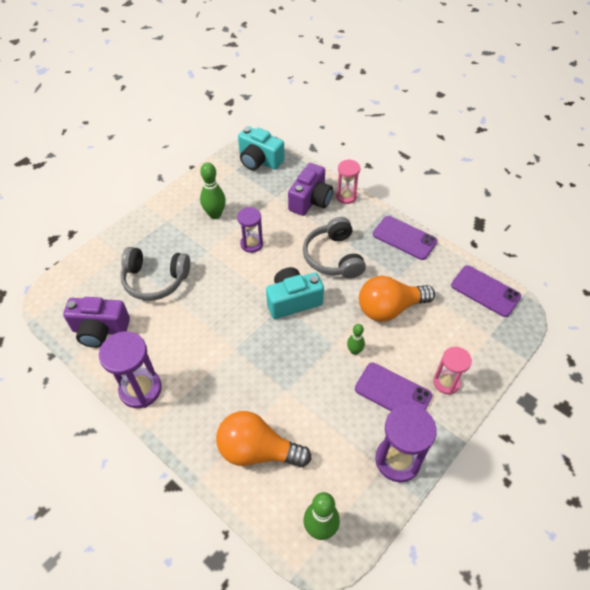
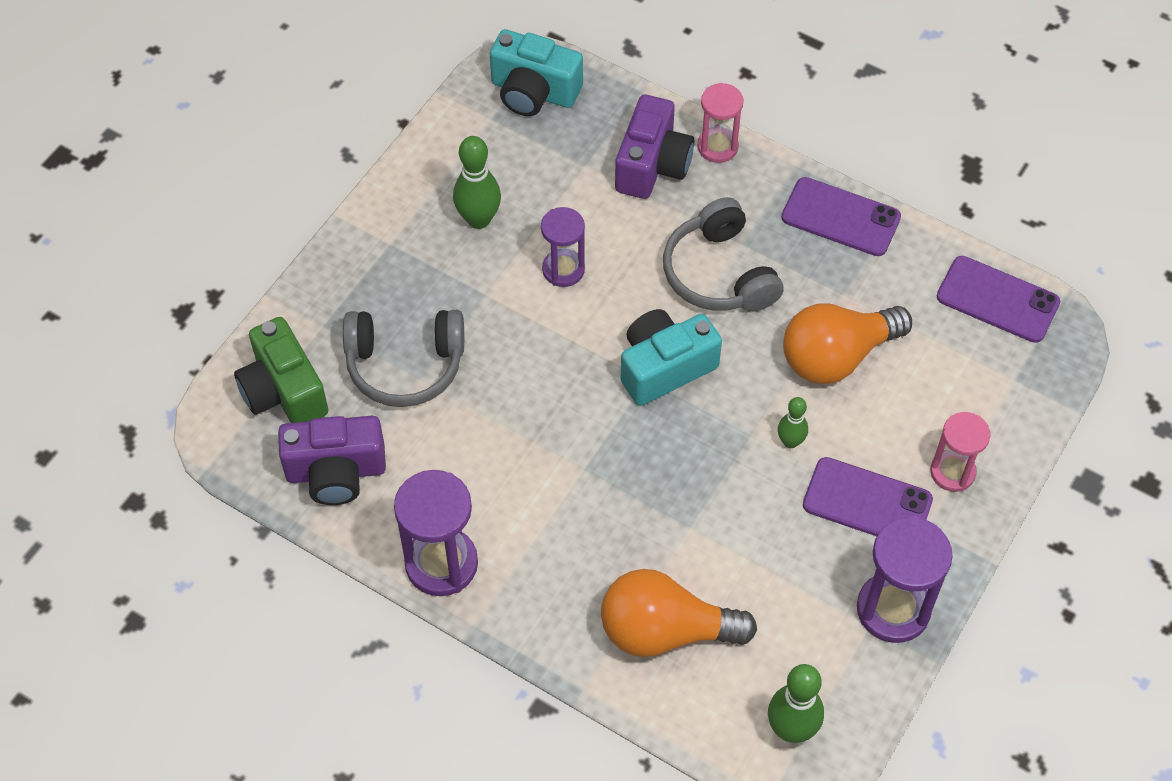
camera: 10 degrees left, 5 degrees up
(88, 284) = (283, 391): none -> green camera

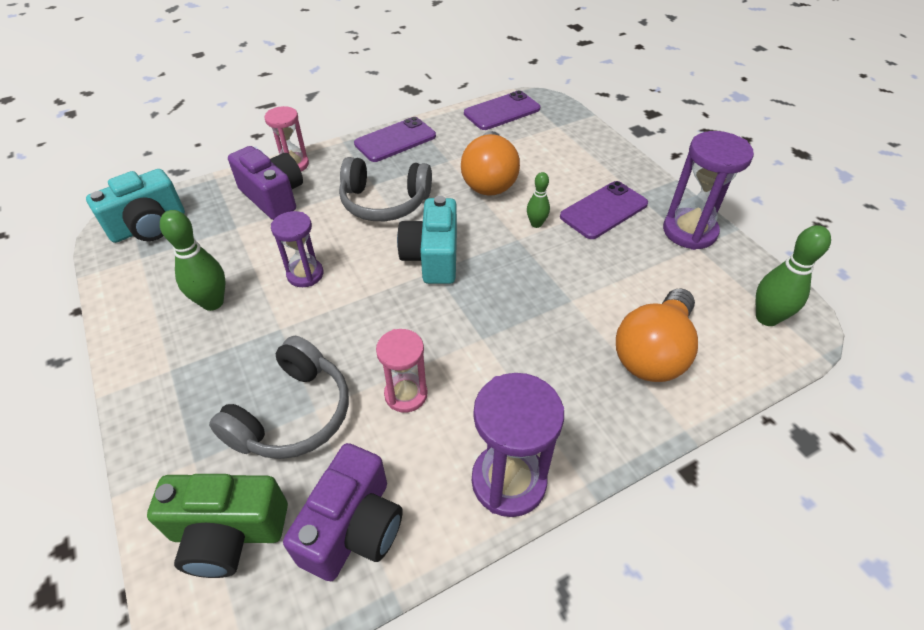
camera: 60 degrees left, 10 degrees down
(952, 472) = (603, 170): pink hourglass -> pink hourglass (406, 394)

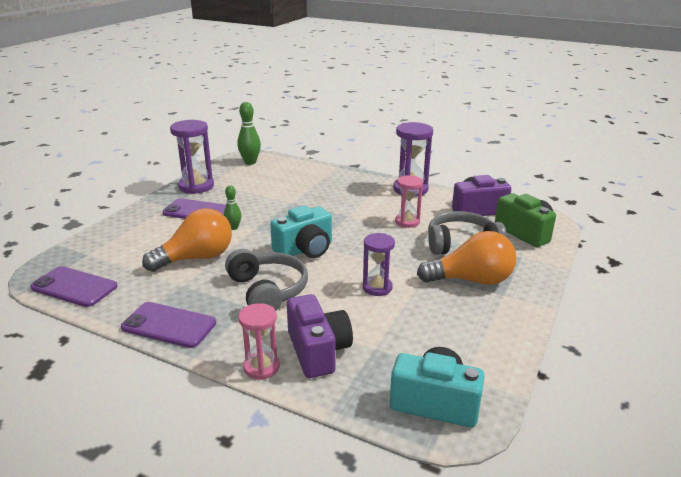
camera: 125 degrees left, 20 degrees down
(212, 302) = (447, 310): green bowling pin -> none
(273, 196) = (318, 351): purple camera -> purple camera turned 150 degrees clockwise
(653, 352) = (303, 178): orange light bulb -> orange light bulb (471, 280)

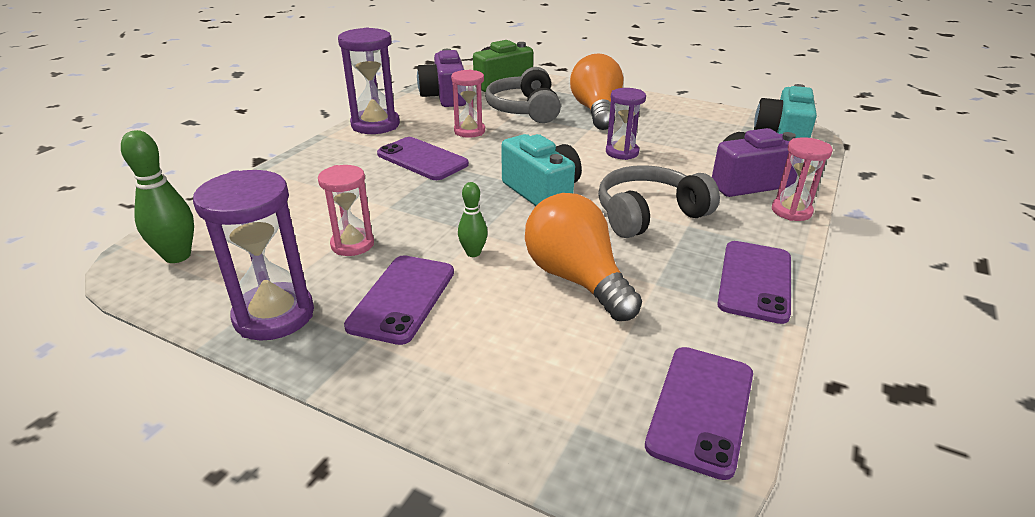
camera: 90 degrees left, 5 degrees up
(251, 196) = (352, 244): none -> pink hourglass
(355, 208) = (422, 159): none -> purple phone

